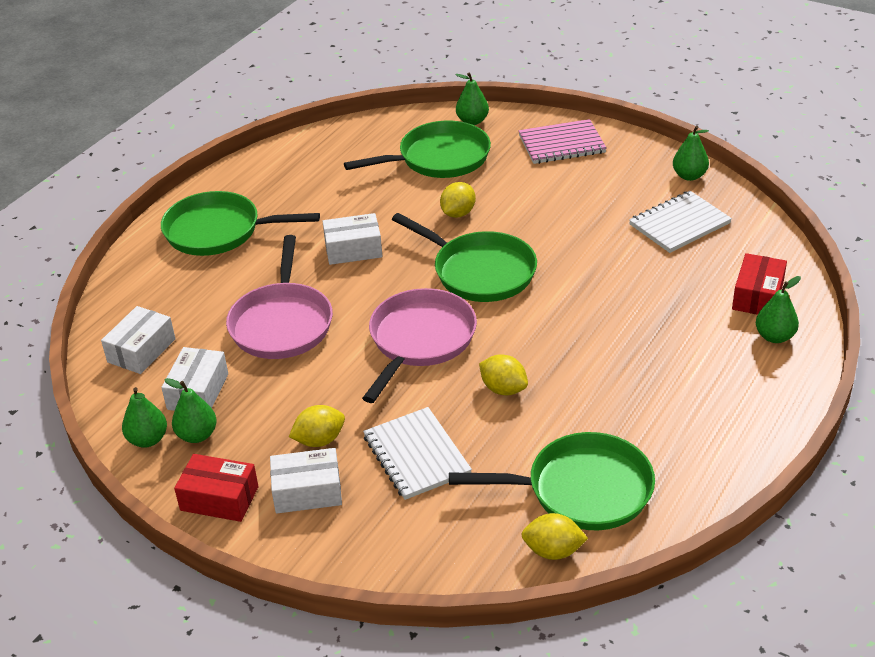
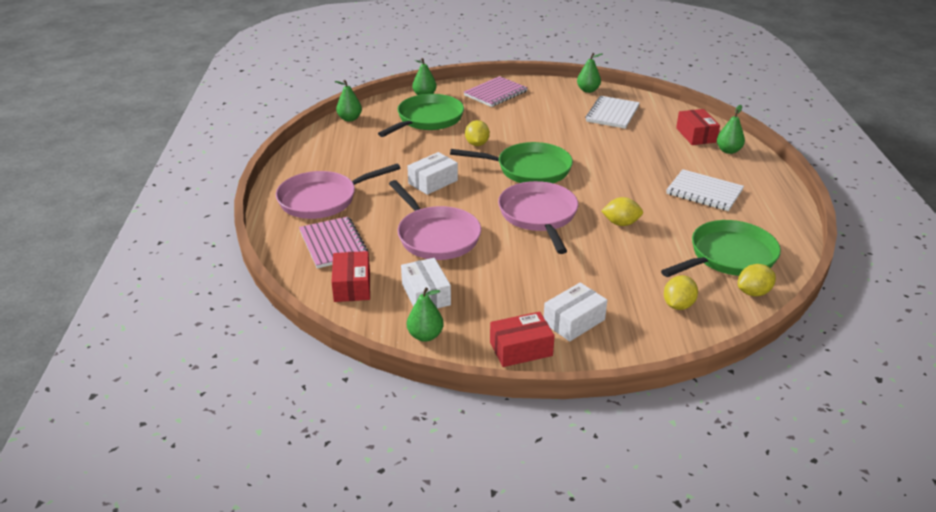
camera: 35 degrees left, 5 degrees down
(141, 350) = (352, 286): white box -> red box
(174, 292) = (333, 244): none -> pink notebook
(197, 435) = (458, 319): green pear -> green pear (350, 119)
(219, 231) = (322, 199): green pan -> pink pan
(319, 440) = (545, 290): yellow lemon -> yellow lemon (678, 305)
(416, 455) = (615, 275): white notebook -> white notebook (704, 192)

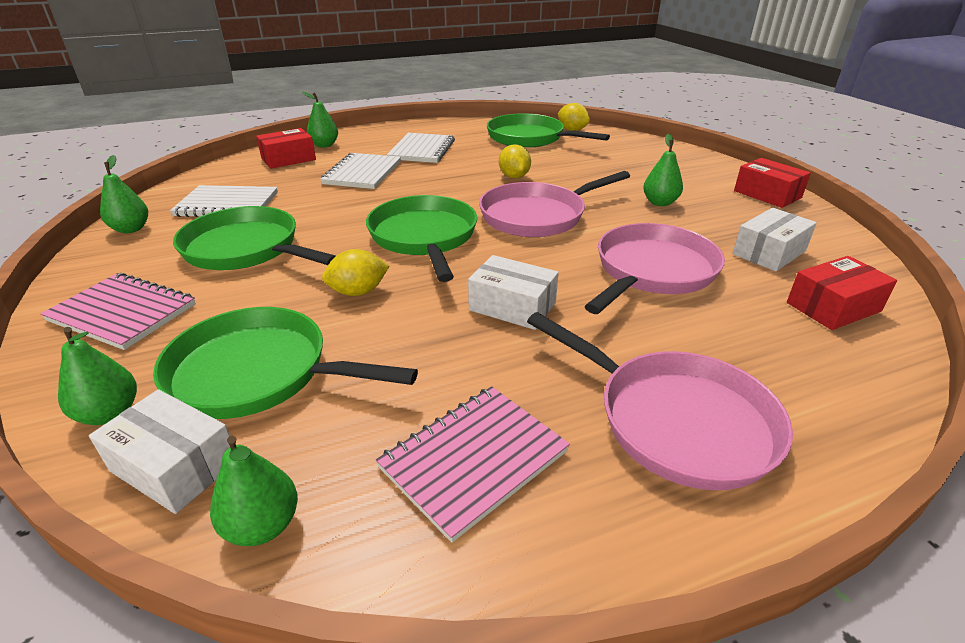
camera: 110 degrees left, 0 degrees up
(333, 244) = (778, 356): pink notebook -> pink notebook (474, 459)
(425, 336) = (828, 239): green pear -> green pear (660, 203)
(544, 118) = (246, 249): none -> green pan
(574, 321) = (697, 180): white box -> white box (175, 465)
(654, 160) = (362, 173): none -> white notebook
(678, 305) = (620, 149): yellow lemon -> none

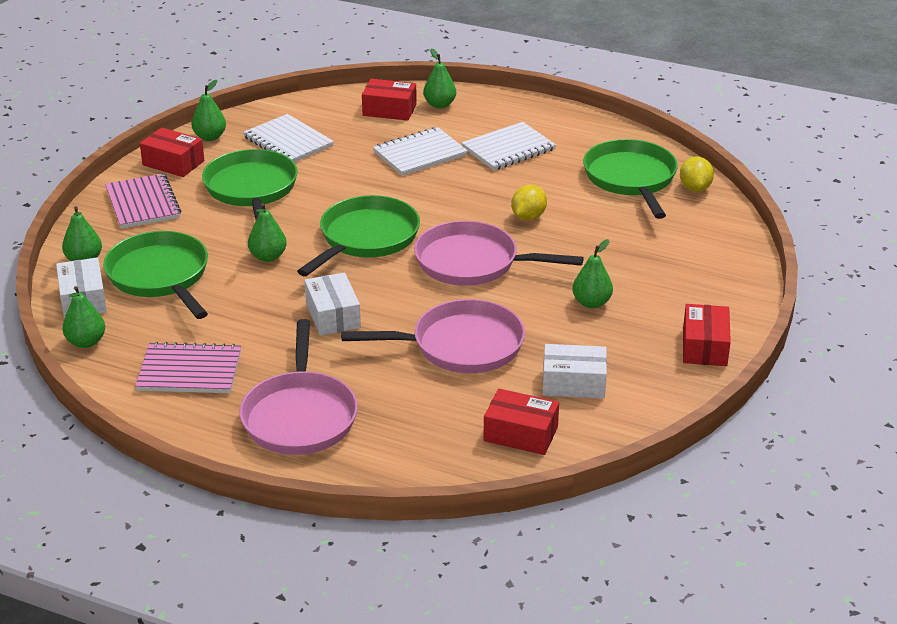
camera: 45 degrees right, 0 degrees up
(114, 263) = (173, 163): none -> red box
(358, 292) = (268, 257): yellow lemon -> green pear

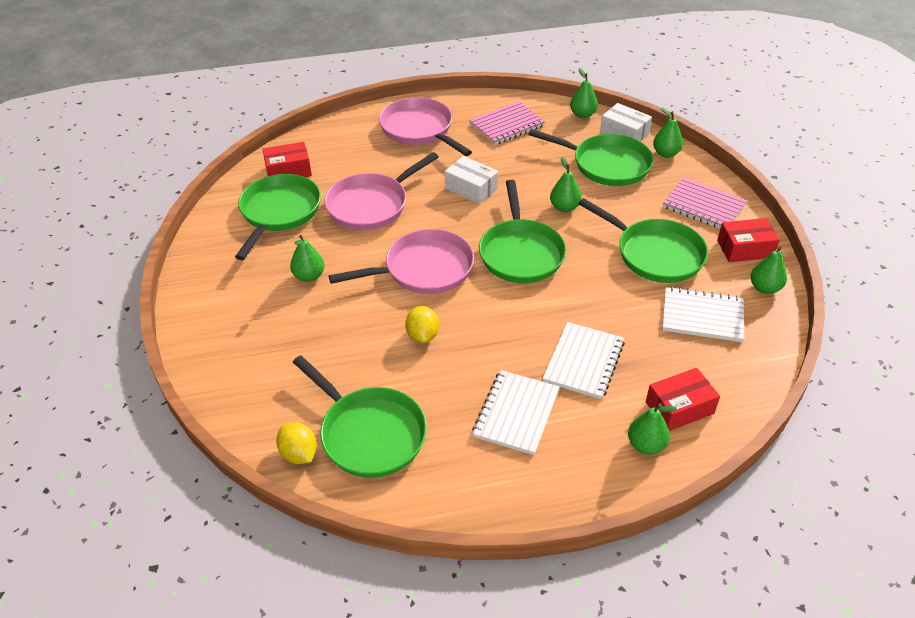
camera: 145 degrees right, 10 degrees up
(573, 383) = (279, 213): white box -> green pan
(704, 347) = (204, 278): red box -> none

